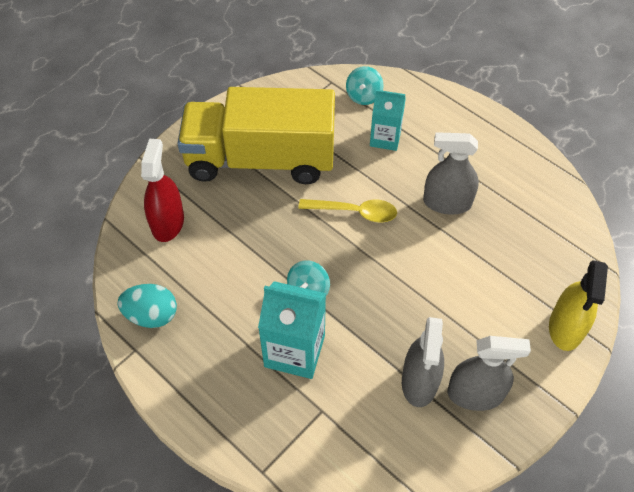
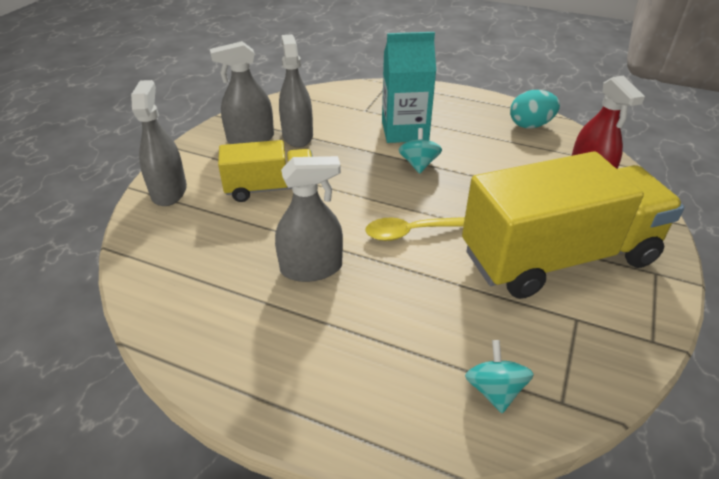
camera: 160 degrees right, 15 degrees down
(385, 138) = (424, 328): turquoise carton -> none
(465, 301) = (270, 188): none -> yellow truck
(565, 328) = (169, 191): yellow spray bottle -> grey spray bottle

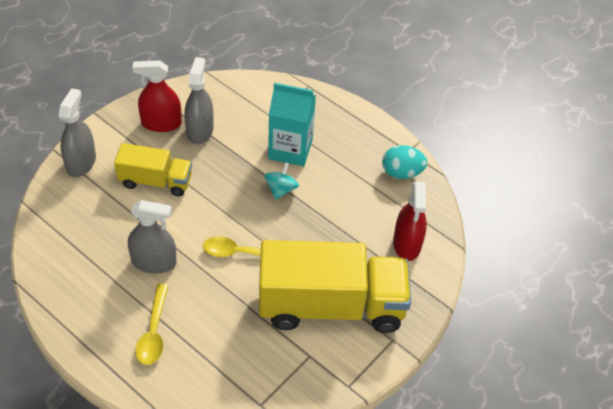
camera: 15 degrees right, 10 degrees up
(250, 138) = (161, 123): grey spray bottle -> red spray bottle
(355, 350) = (154, 332): none -> yellow spoon
(494, 390) = (224, 384): turquoise spinning top -> none

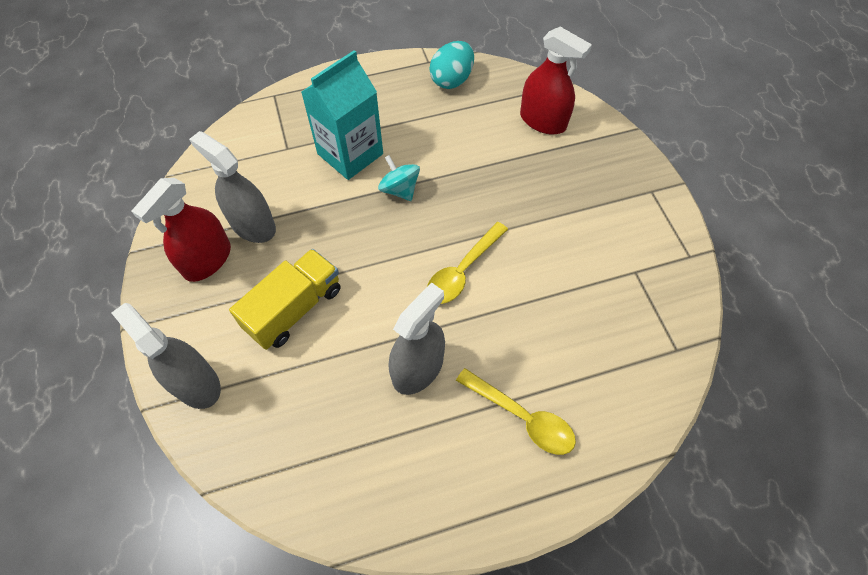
camera: 55 degrees left, 10 degrees up
(331, 306) = (583, 221): yellow truck -> none

